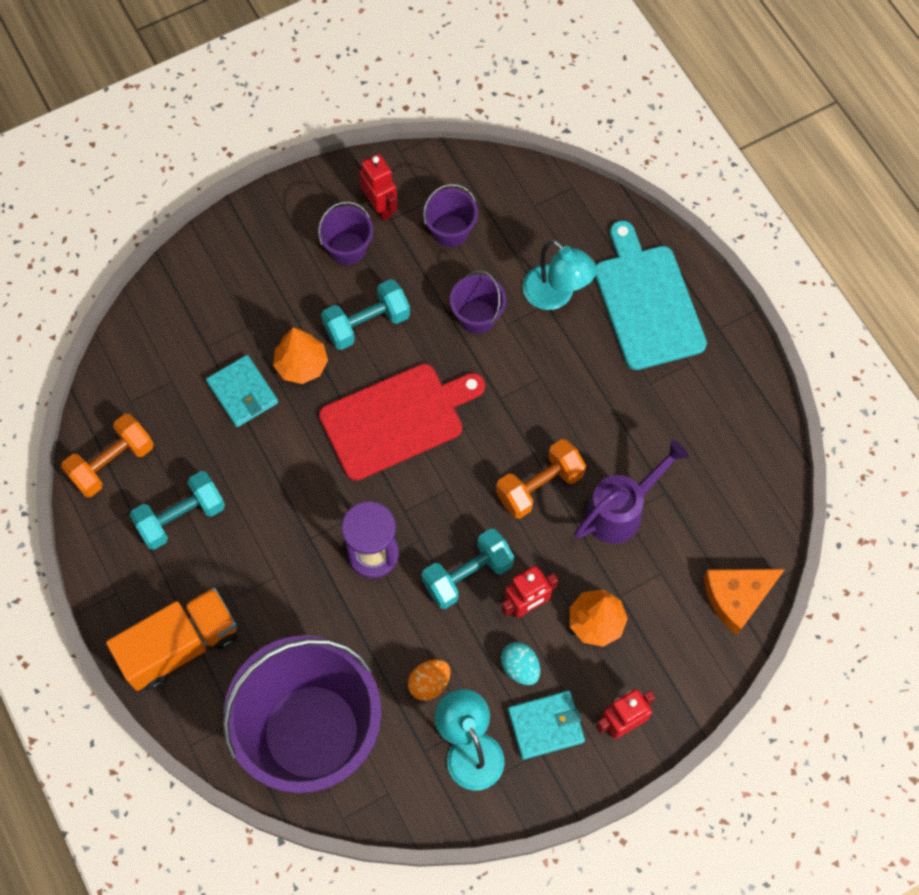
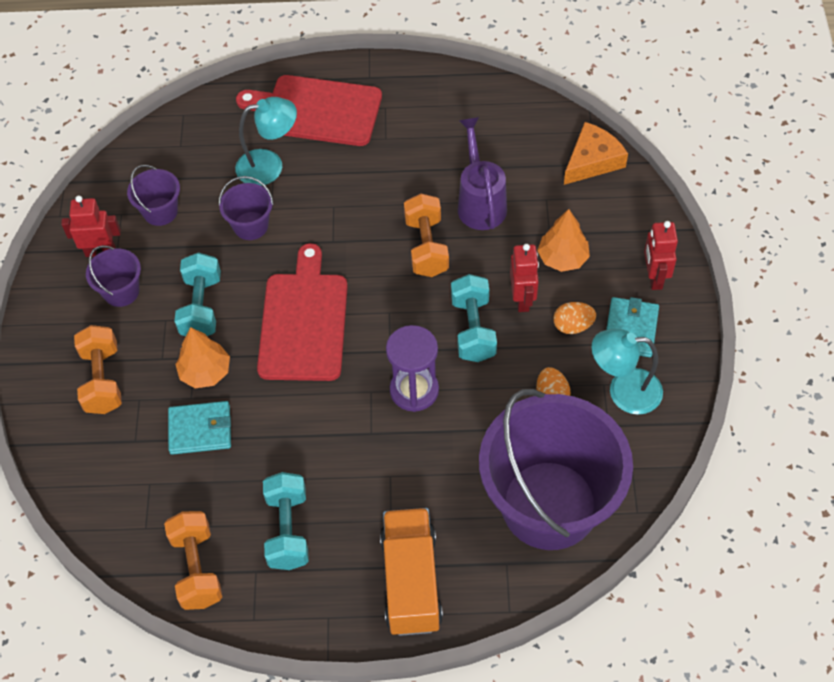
camera: 60 degrees left, 10 degrees down
(252, 286) = (102, 380): none -> orange dumbbell
(520, 667) = (573, 326): turquoise egg -> orange egg
(647, 302) = (316, 110): turquoise cutting board -> red cutting board
(737, 597) = (592, 161): orange cheese -> orange cheese turned 135 degrees counterclockwise

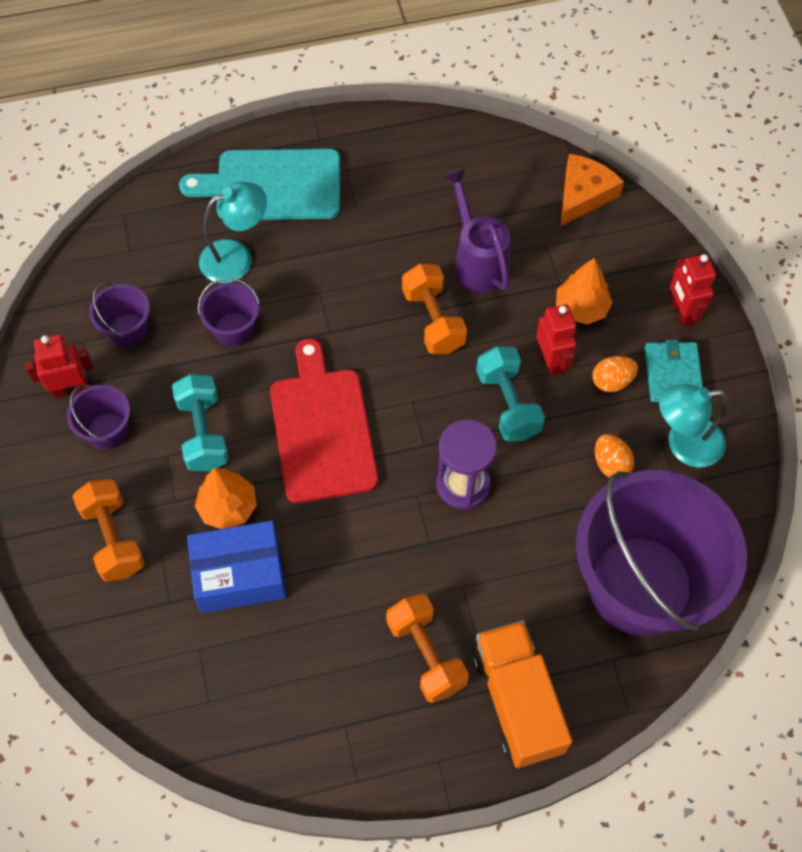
camera: 15 degrees left, 5 degrees up
(197, 568) = (279, 736): orange dumbbell -> orange dumbbell (426, 654)
(200, 429) = (240, 575): turquoise wallet -> blue box
(288, 530) = (368, 670): turquoise dumbbell -> none
(316, 110) = (272, 185): red cutting board -> turquoise cutting board

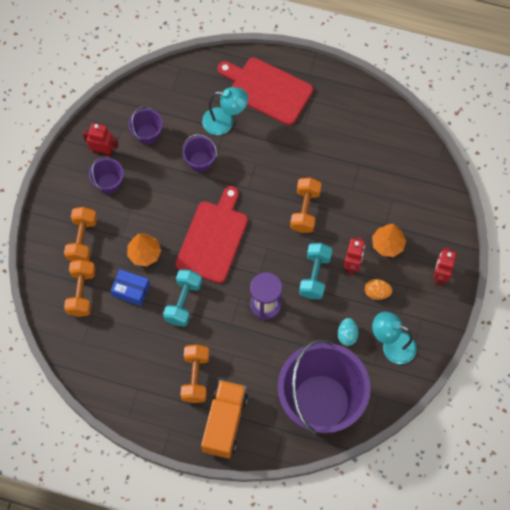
camera: 30 degrees right, 5 degrees up
(160, 621) = (81, 292): none -> orange dumbbell
(203, 433) = (154, 209): turquoise dumbbell -> turquoise dumbbell (183, 302)
(240, 575) = (131, 290): blue box -> blue box, size x0.66
(272, 185) = (267, 90): turquoise cutting board -> red cutting board
(477, 260) = (349, 189): purple watering can -> none
(583, 194) = (432, 181): orange cheese -> none
(610, 464) = (347, 335): orange egg -> turquoise egg
(672, 374) = (412, 306): turquoise wallet -> none

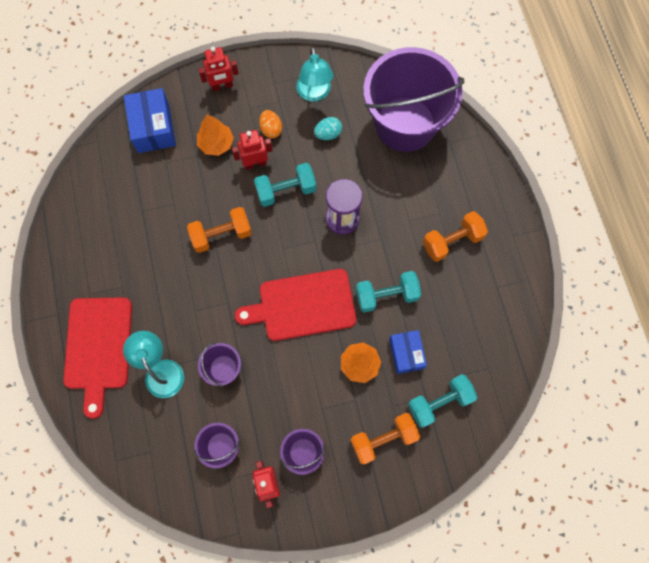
camera: 120 degrees left, 5 degrees up
(81, 292) = (439, 402): orange dumbbell -> turquoise dumbbell
(224, 423) = (476, 192): orange truck -> none
(429, 205) = (153, 128): none -> blue box

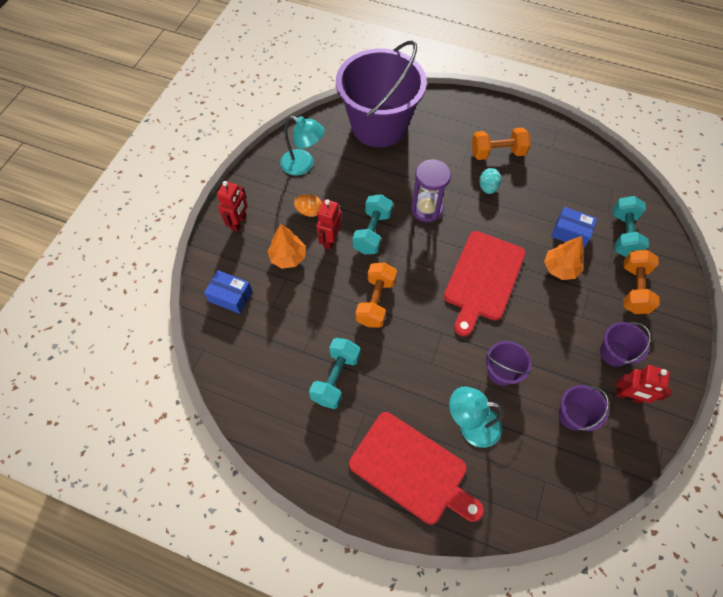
camera: 55 degrees left, 10 degrees down
(153, 128) = (231, 296): blue box -> blue box, size x0.66
(328, 134) = (346, 176): turquoise egg -> turquoise egg (488, 187)
(386, 295) = (513, 217): turquoise dumbbell -> turquoise dumbbell (336, 378)
(452, 241) = (497, 153): orange dumbbell -> orange dumbbell turned 75 degrees clockwise

